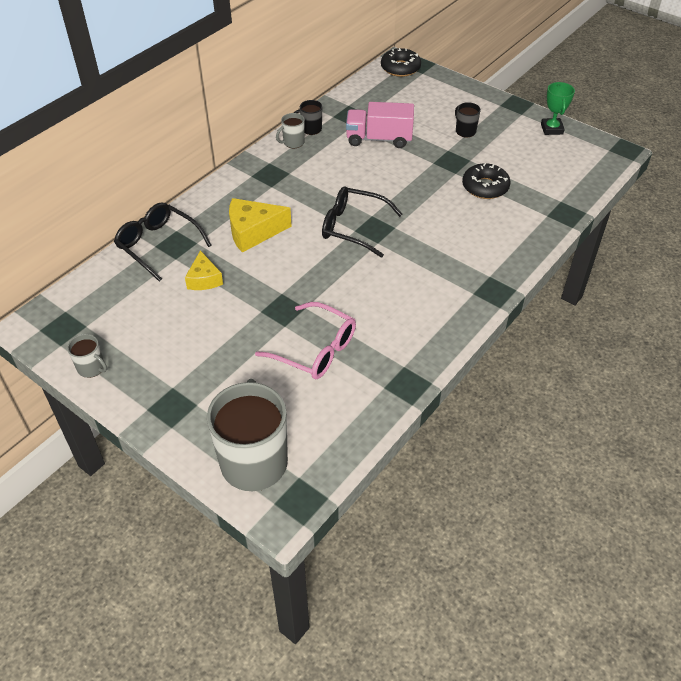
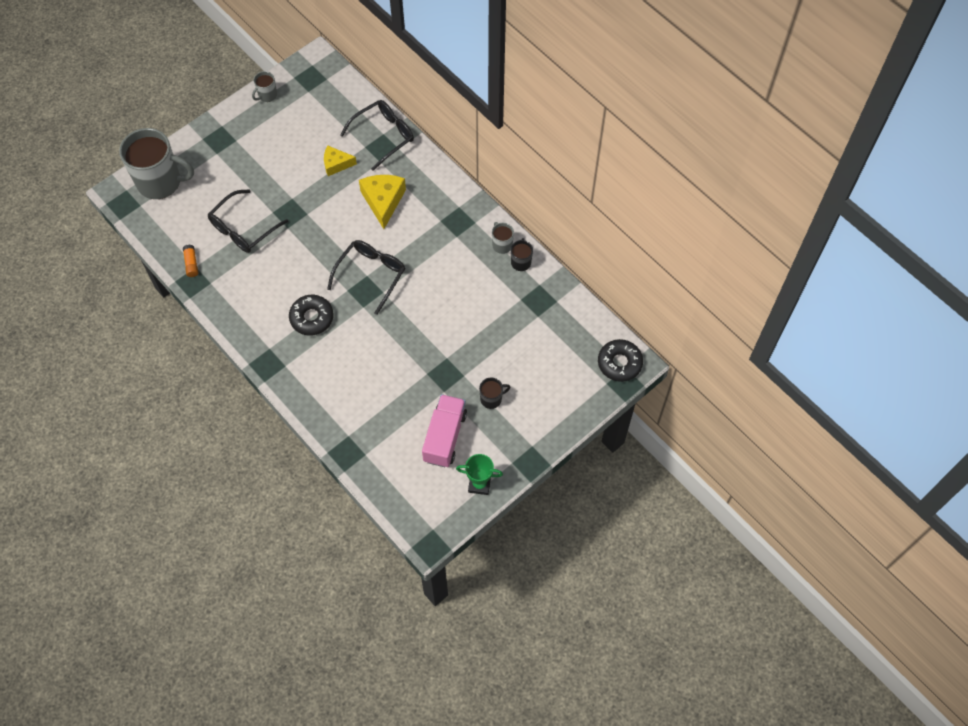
camera: 100 degrees right, 15 degrees up
(315, 350) = (243, 229): pink glasses -> black glasses
(379, 139) = (493, 318): pink truck -> pink truck (445, 437)
(381, 392) = (191, 264): none -> orange glue stick
(485, 187) = (400, 394): black donut -> black donut (312, 318)

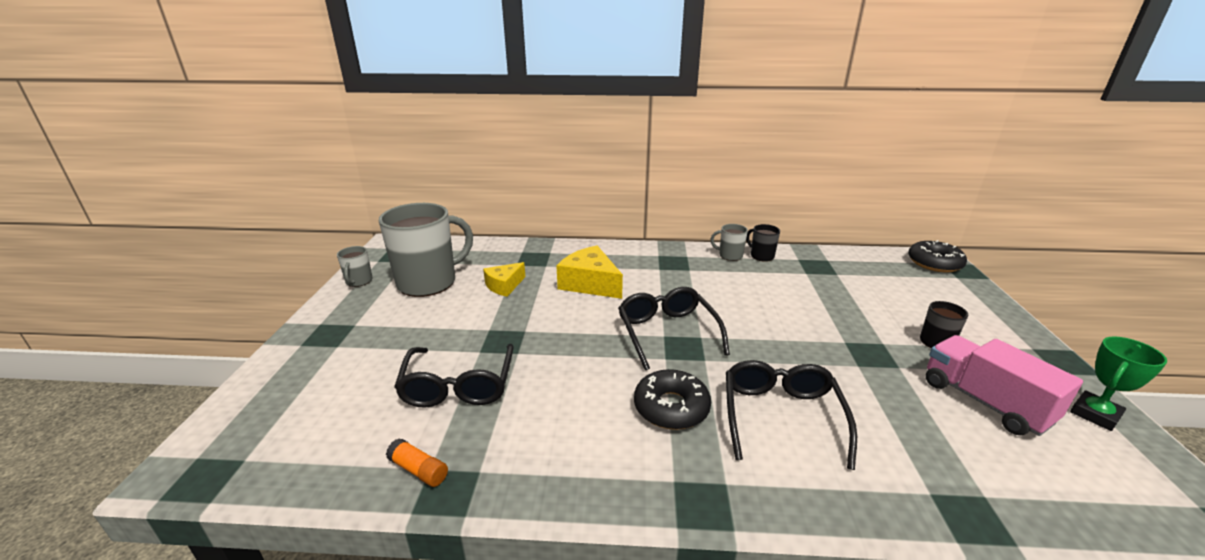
camera: 45 degrees left, 35 degrees down
(160, 182) = (264, 414): grey mug -> grey mug (429, 282)
(384, 136) = (524, 252): black glasses -> black glasses (781, 416)

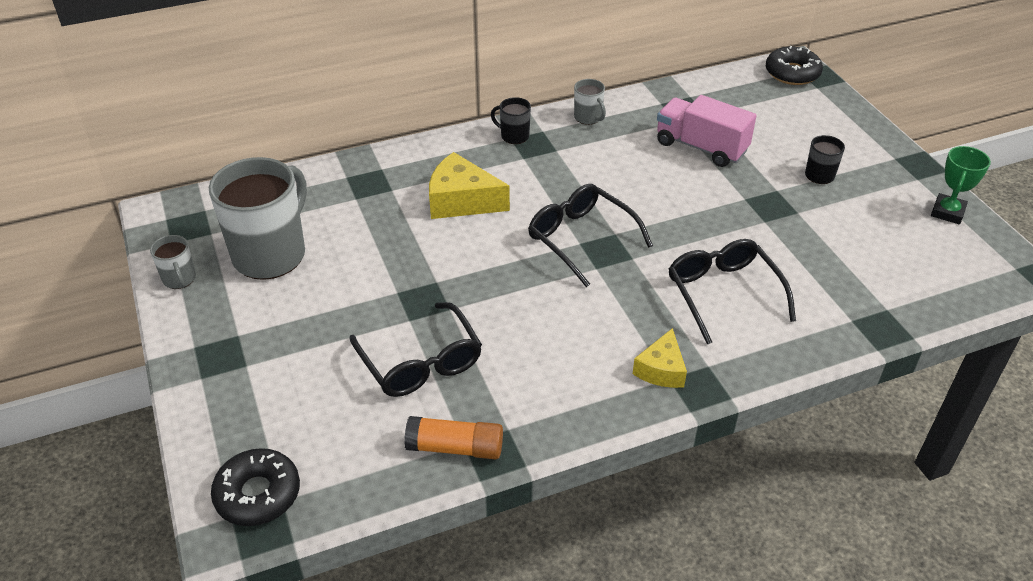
camera: 25 degrees left, 15 degrees up
(419, 470) = (455, 448): orange glue stick -> orange glue stick, size x1.54
(504, 286) = (366, 232): yellow cheese -> yellow cheese (661, 370)
(671, 407) = (630, 316): black donut -> black donut (258, 494)
(729, 256) = (588, 118): grey mug -> grey mug turned 120 degrees counterclockwise
(761, 256) = (621, 109): black mug -> black mug (514, 136)
(984, 402) = (870, 226): pink truck -> pink truck (701, 147)

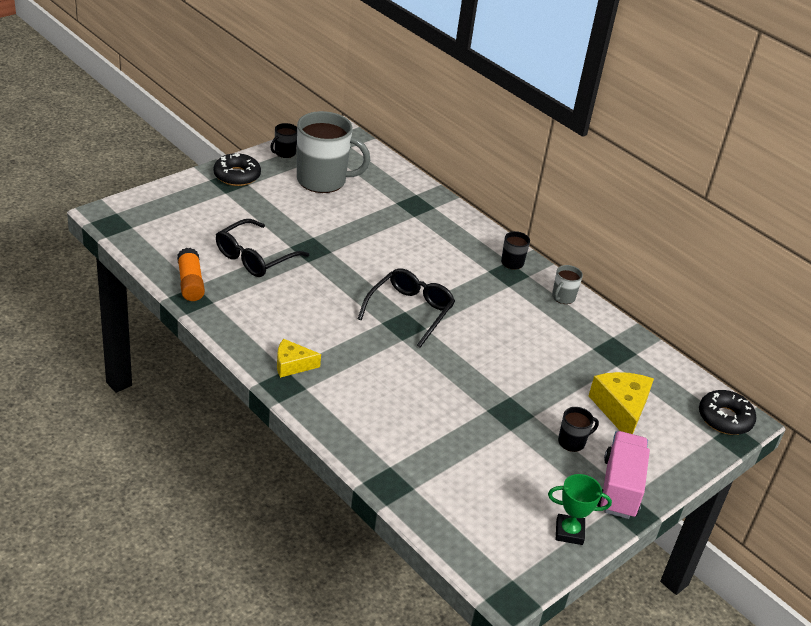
camera: 65 degrees right, 5 degrees down
(179, 279) = (284, 153): grey mug -> black mug
(258, 494) = (133, 218): black donut -> black donut (237, 176)
(461, 201) = (420, 249): yellow cheese -> yellow cheese (621, 409)
(701, 147) = (565, 365): pink truck -> pink truck (619, 488)
(723, 293) = (386, 391): black glasses -> none

